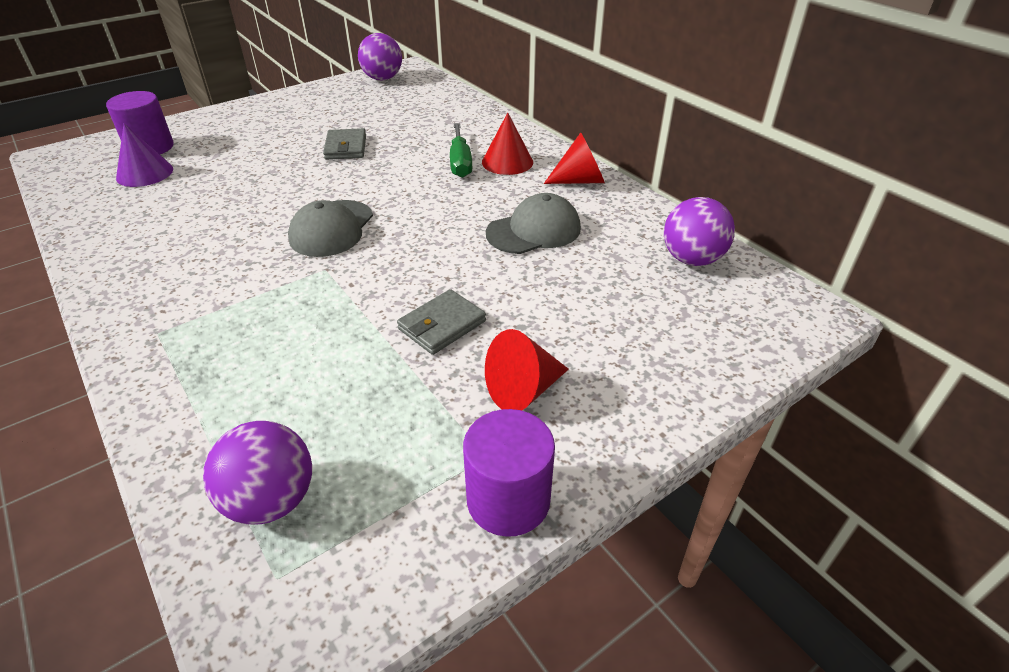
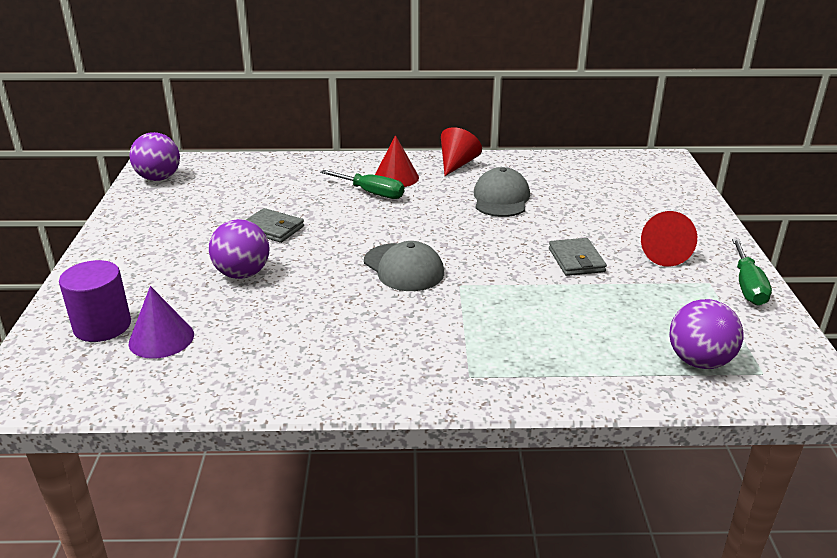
camera: 55 degrees left, 10 degrees down
(508, 500) = (747, 286): purple cylinder -> green screwdriver
(692, 259) = (587, 167): purple ball -> purple ball (242, 274)

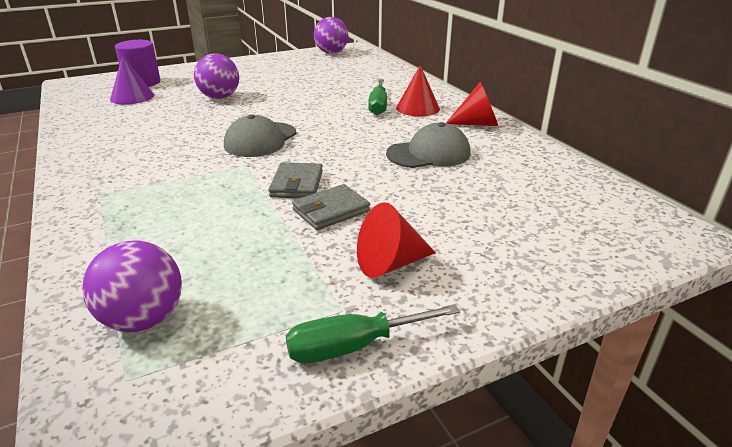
camera: 65 degrees right, 0 degrees up
(272, 229) = (289, 91): grey wallet -> grey wallet (297, 184)

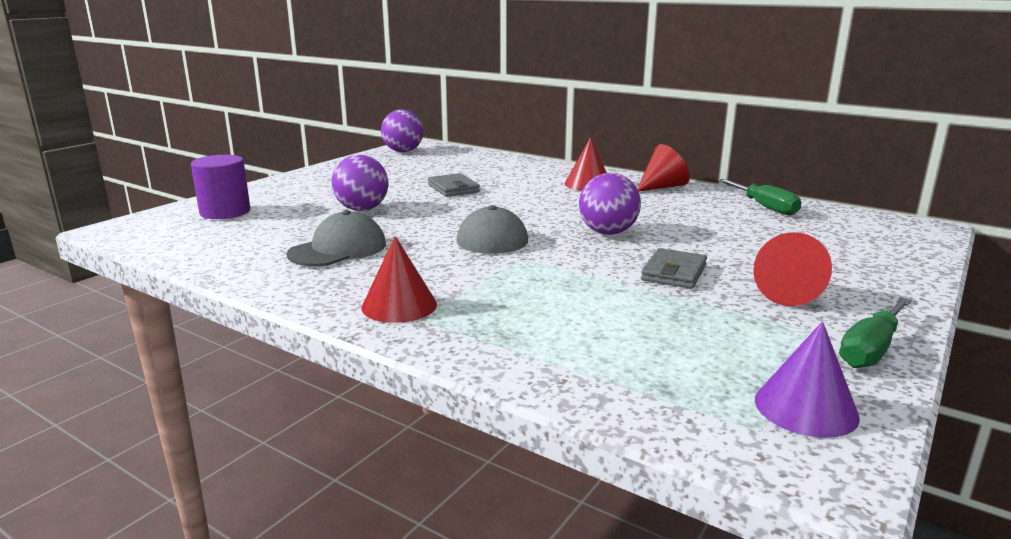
camera: 30 degrees left, 10 degrees down
(106, 181) = (399, 305): none -> red cone
(132, 97) = (245, 227): purple cone -> purple cone (806, 408)
(143, 319) = (686, 389): purple ball -> purple ball (608, 232)
(297, 184) = (603, 261): grey wallet -> grey wallet (453, 188)
(378, 106) = (549, 188): green screwdriver -> green screwdriver (764, 207)
(429, 154) = (667, 215): grey cap -> grey cap (338, 249)

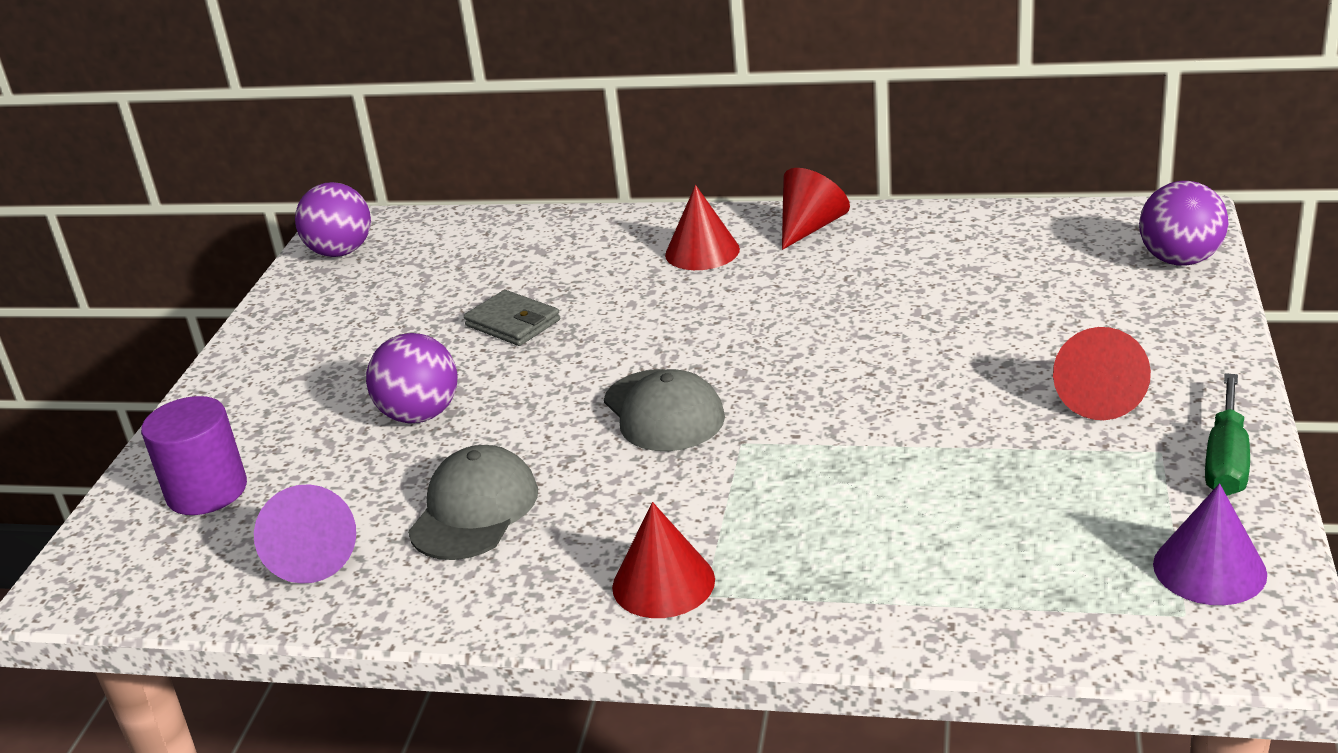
camera: 20 degrees left, 10 degrees up
(235, 246) = (313, 557): none -> purple cone
(608, 232) = (810, 353): purple ball -> purple ball (1180, 260)
(674, 273) = (946, 405): grey wallet -> none
(764, 207) = (971, 233): green screwdriver -> none

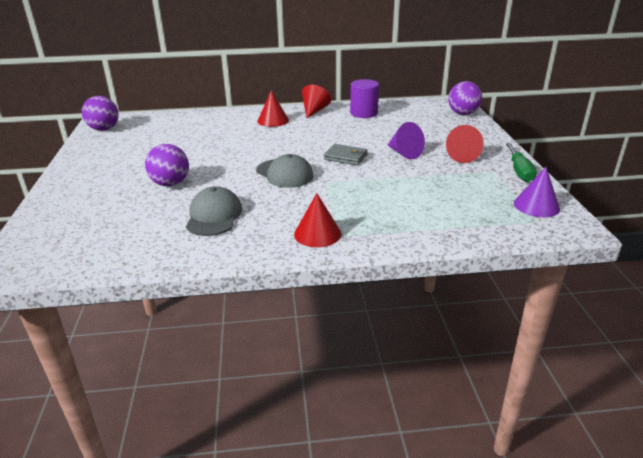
camera: 20 degrees left, 0 degrees up
(207, 491) = (70, 221): purple cylinder -> purple cylinder (364, 113)
(313, 557) = (139, 242): purple cone -> purple cone (404, 153)
(513, 323) = (200, 148): grey wallet -> grey wallet (345, 157)

